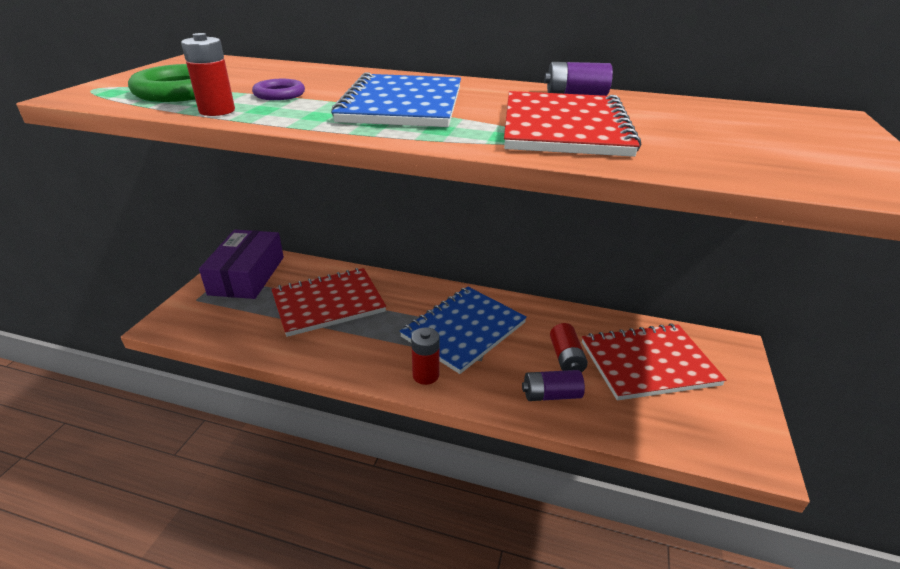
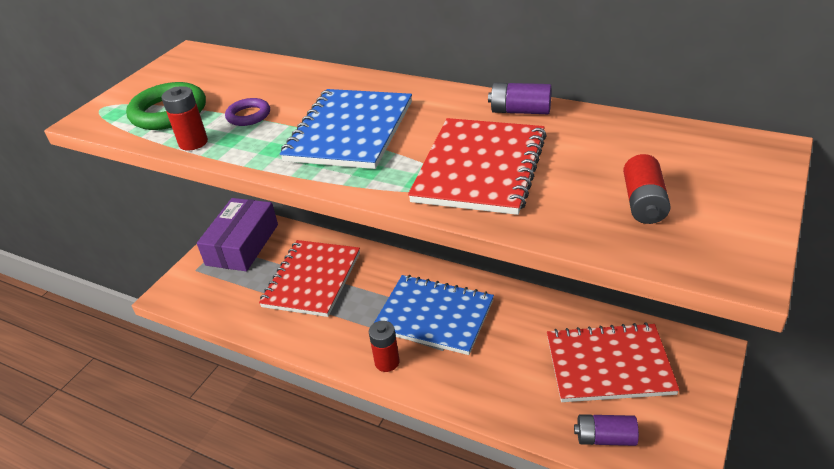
camera: 15 degrees right, 5 degrees up
(328, 303) = (312, 279): red notebook -> red notebook turned 60 degrees counterclockwise
(463, 330) = (434, 316): blue notebook -> blue notebook turned 60 degrees clockwise
(551, 395) = (499, 391): purple battery -> purple battery (605, 438)
(566, 358) = (526, 353): red battery -> red battery (644, 203)

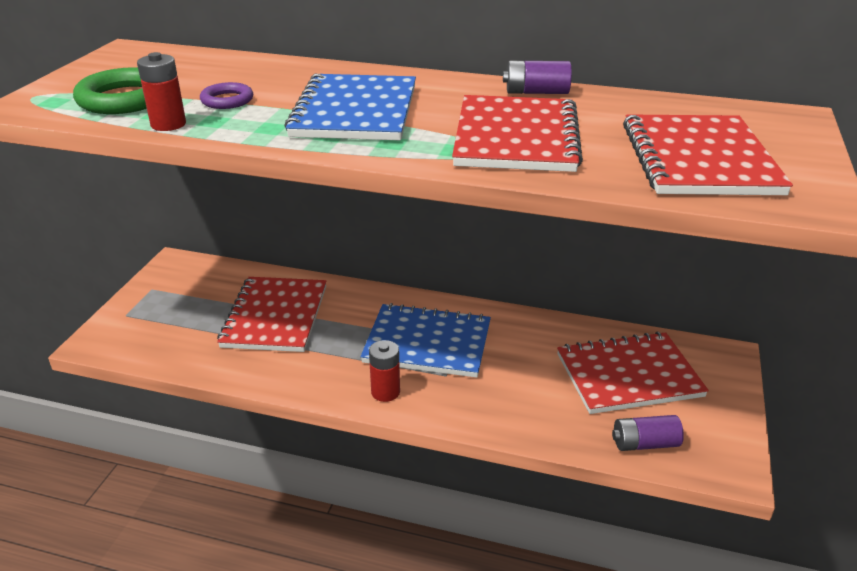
camera: 15 degrees left, 5 degrees down
(242, 244) = (180, 286): purple box -> none
(644, 203) = (699, 159): red battery -> red notebook

